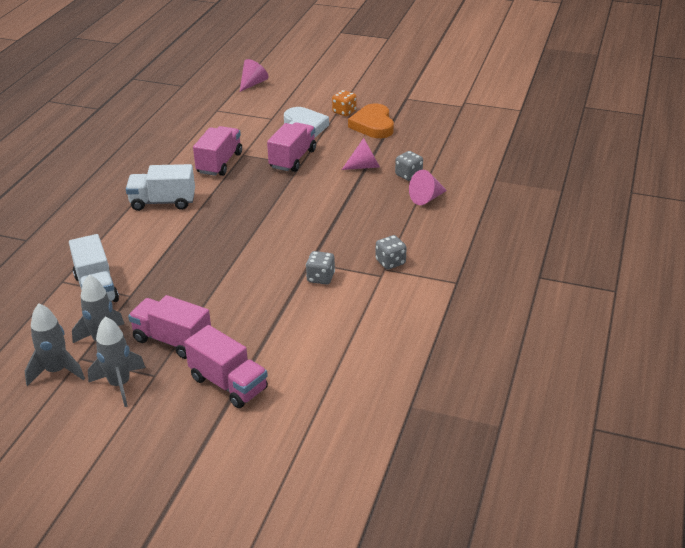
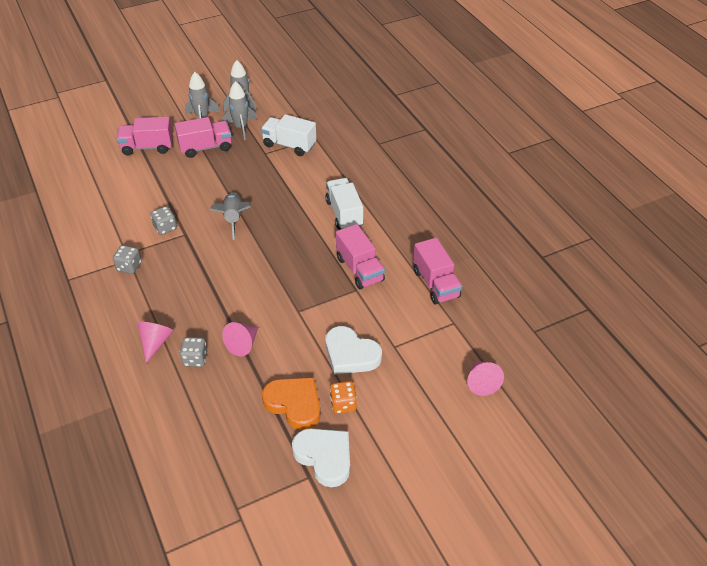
camera: 135 degrees right, 10 degrees up
(163, 202) = (344, 214): white truck -> white truck turned 60 degrees counterclockwise
(253, 250) = (233, 219): none -> grey rocket
(293, 159) = (311, 311): pink truck -> pink truck (435, 284)
(387, 100) = (324, 457): none -> white heart

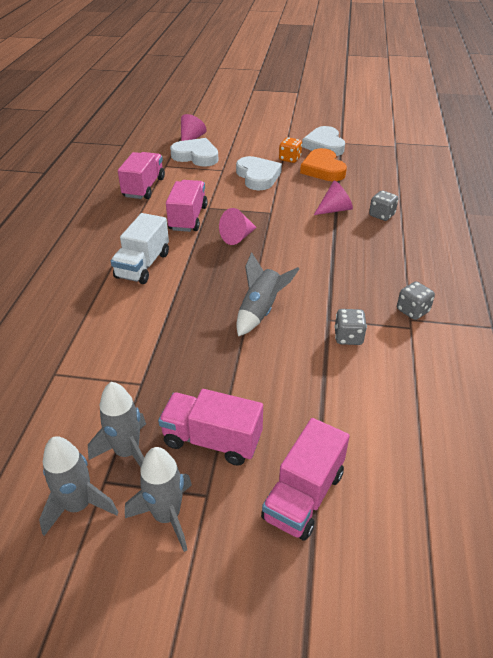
camera: 145 degrees left, 5 degrees down
(147, 147) = (303, 495): pink truck -> pink truck turned 90 degrees clockwise
(155, 342) = (412, 237): pink cone -> pink cone (238, 237)
(289, 145) = (98, 379): white truck -> none
(442, 354) = (196, 156): none -> white heart

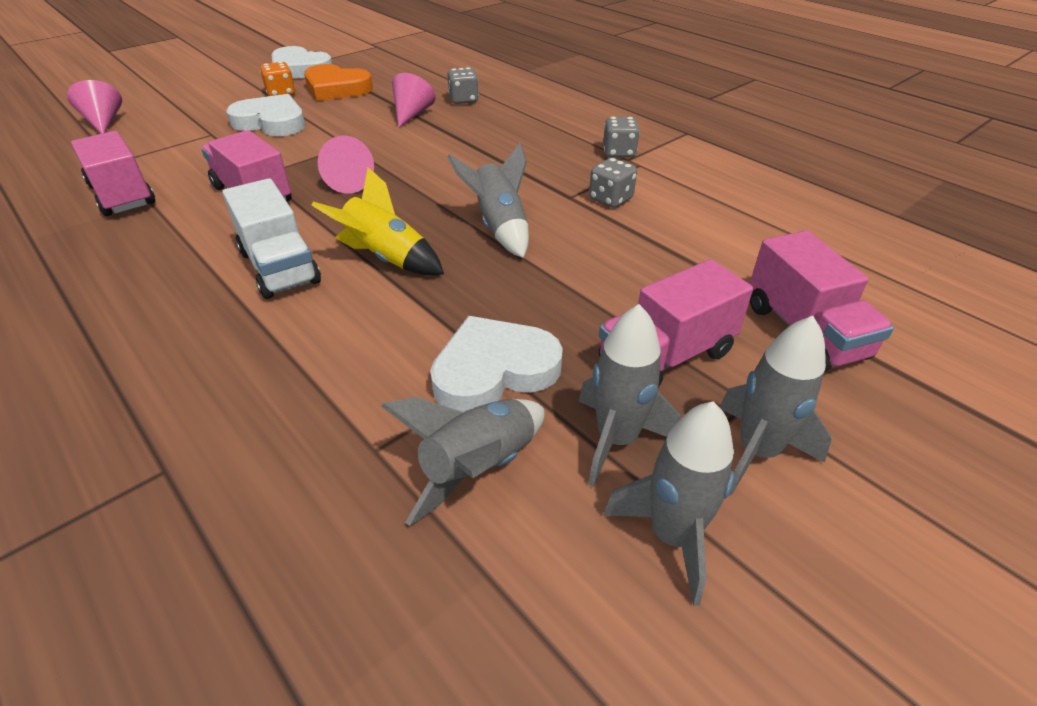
camera: 50 degrees left, 0 degrees up
(69, 413) = (479, 468): none -> grey rocket
(186, 291) = (386, 258): none -> yellow rocket
(196, 156) = (146, 135): white heart -> white heart (494, 370)

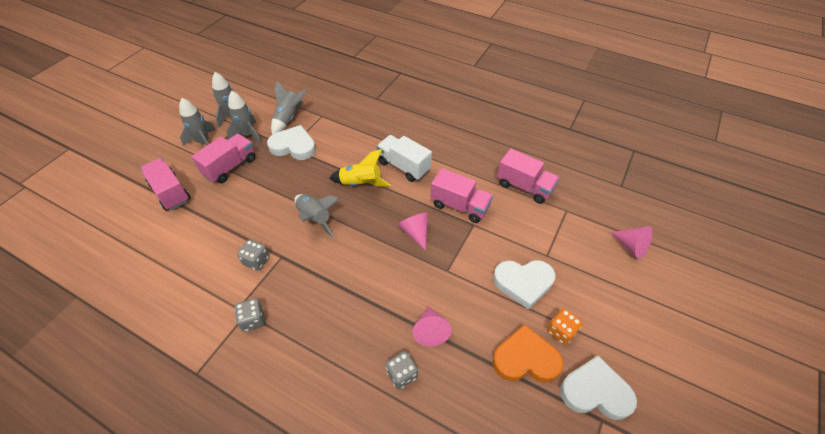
camera: 160 degrees right, 10 degrees up
(494, 370) = (293, 146): white heart -> white heart turned 120 degrees counterclockwise

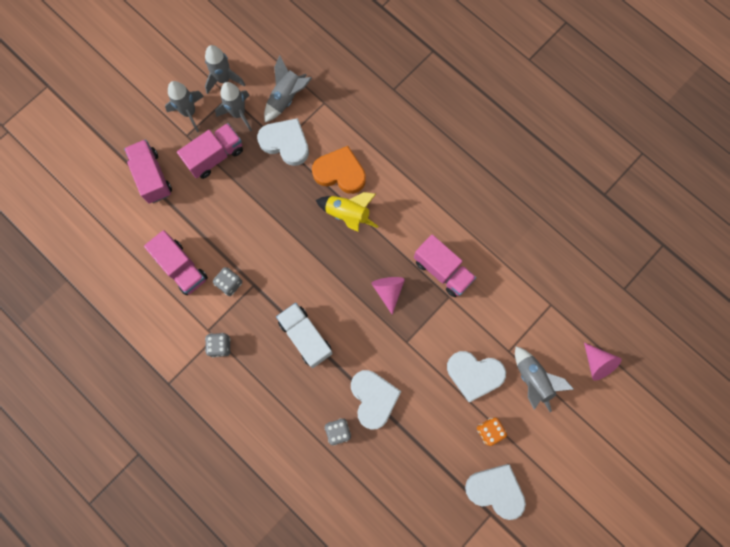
camera: 15 degrees right, 25 degrees up
(315, 218) = (293, 248): grey rocket -> grey rocket (533, 380)
(404, 166) = (399, 202): white truck -> white truck (305, 337)
(430, 330) = (373, 398): pink cone -> white heart
(524, 187) = (519, 263): pink truck -> pink truck (181, 267)
(525, 359) = (448, 447): orange heart -> orange heart (340, 172)

